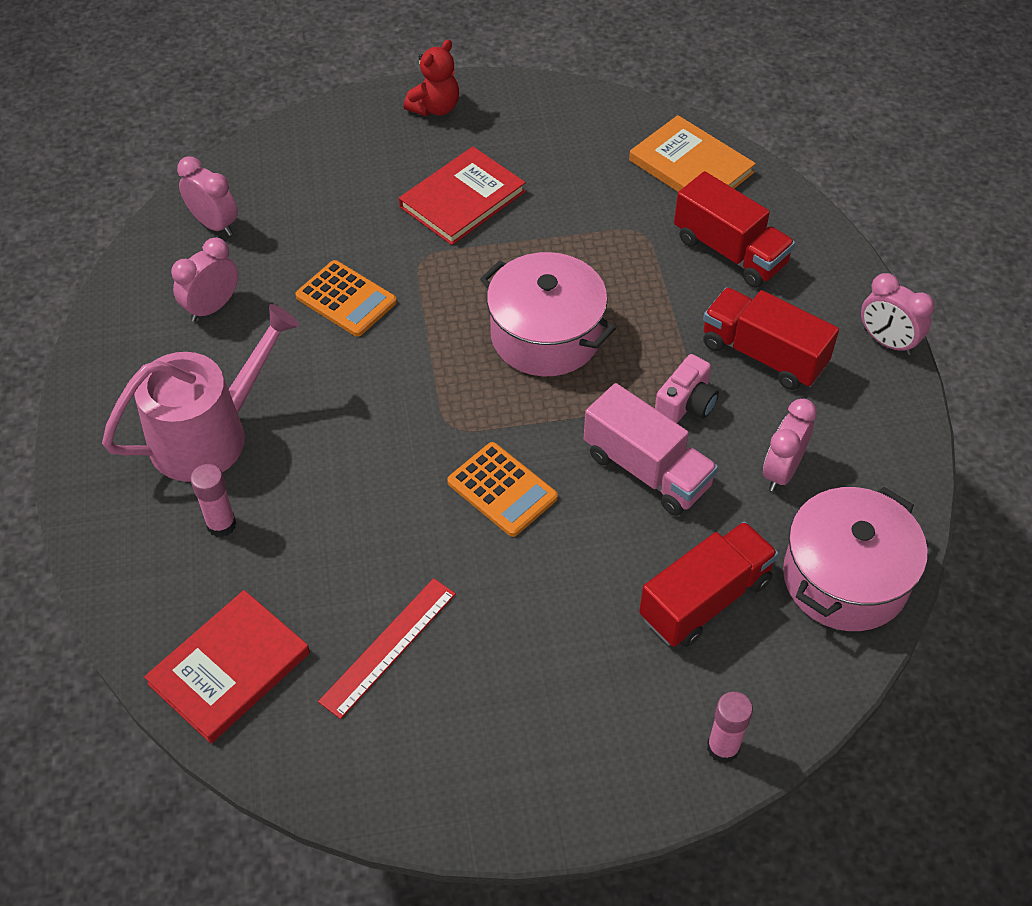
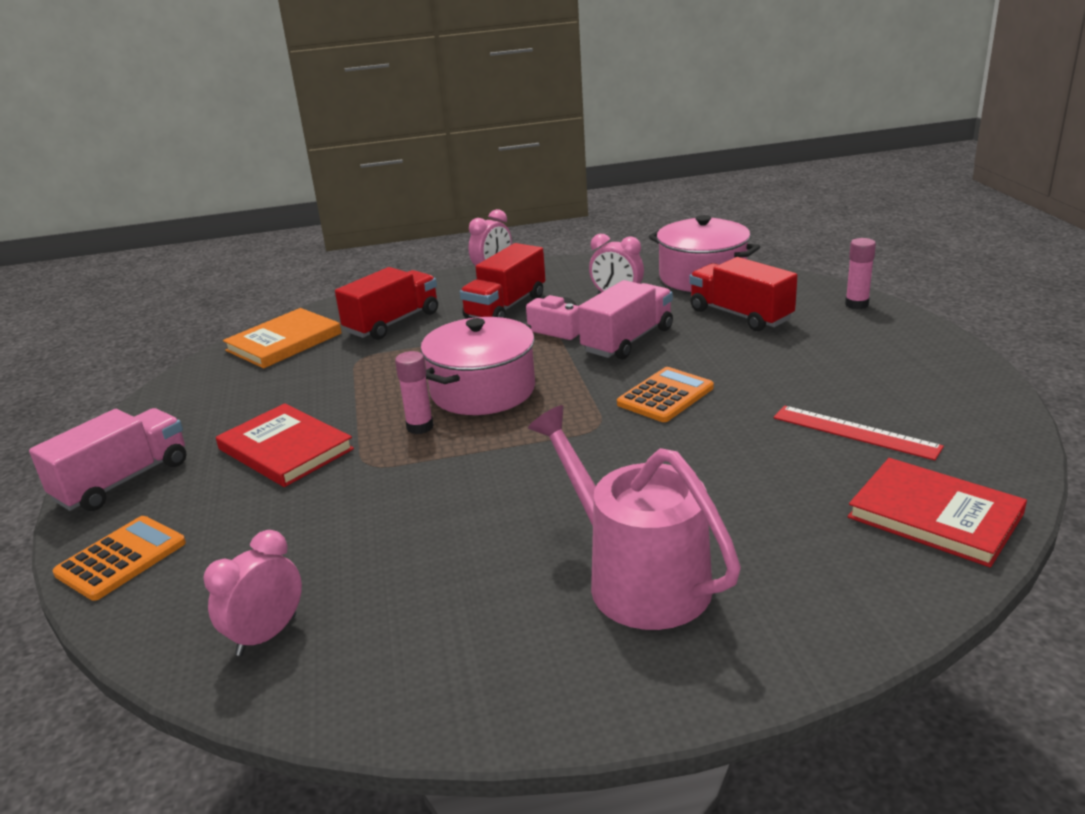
camera: 90 degrees left, 25 degrees down
(212, 307) = (426, 611): pink clock -> none
(221, 524) = (763, 549): pink glue stick -> pink glue stick (420, 427)
(346, 299) = (424, 506): orange calculator -> orange calculator (121, 558)
(435, 108) = (123, 481): red teddy bear -> pink truck

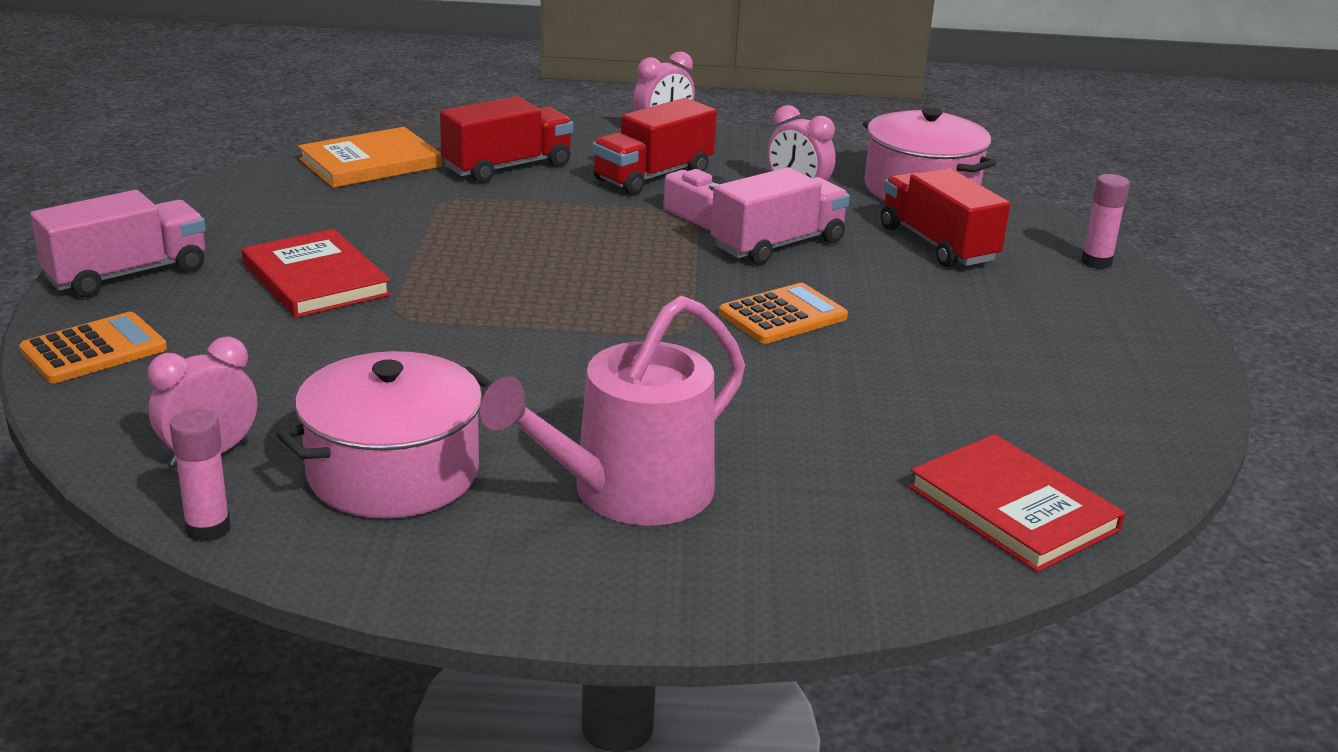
camera: 10 degrees right, 0 degrees up
(420, 427) = (477, 288): pink glue stick -> pink glue stick (208, 529)
(483, 390) = (571, 264): pink pot -> pink pot (393, 473)
(638, 579) = (629, 492): pink watering can -> pink watering can turned 105 degrees counterclockwise
(855, 432) = (984, 403): red ruler -> none

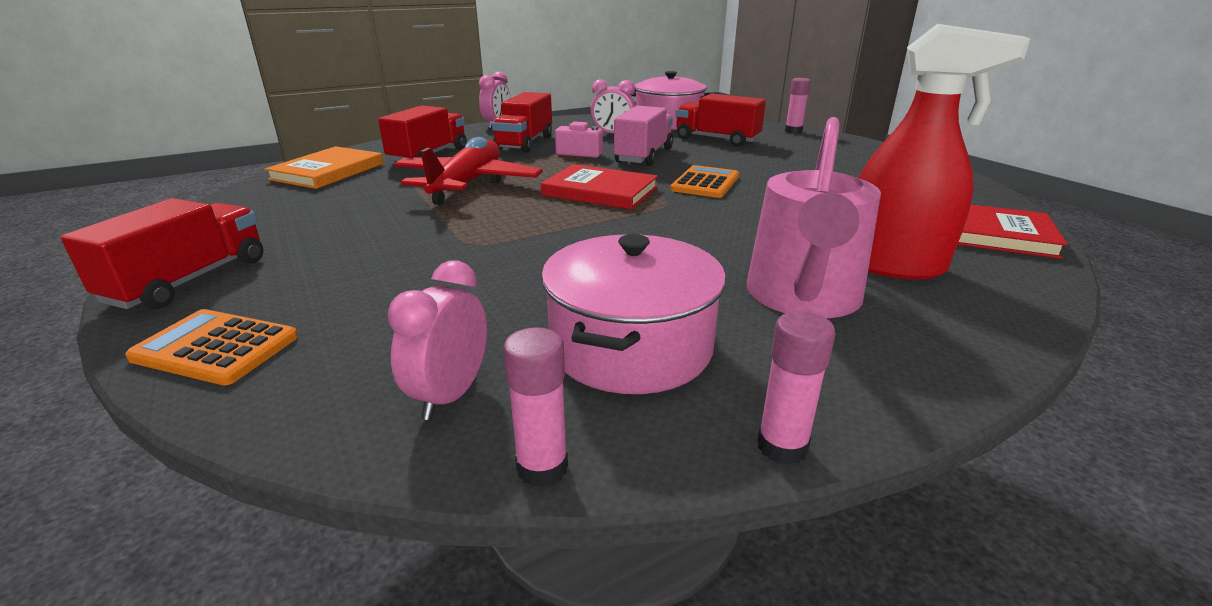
camera: 30 degrees left, 0 degrees up
(94, 350) = (216, 348): orange calculator -> orange calculator turned 90 degrees counterclockwise
(127, 274) = (189, 280): pink truck -> red truck
(315, 279) = (374, 240): red book -> red book (600, 191)
(387, 591) = (782, 446): none -> pink glue stick
(494, 229) = (467, 184): none -> red plane
(799, 500) = (893, 266): none -> red spray bottle

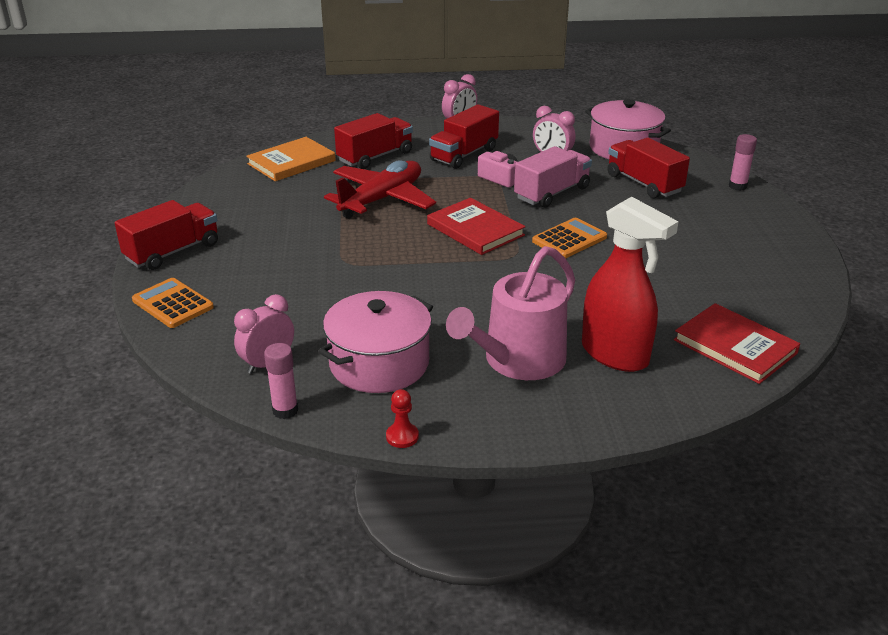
camera: 25 degrees right, 5 degrees up
(782, 446) = (402, 436): pink glue stick -> red pawn

